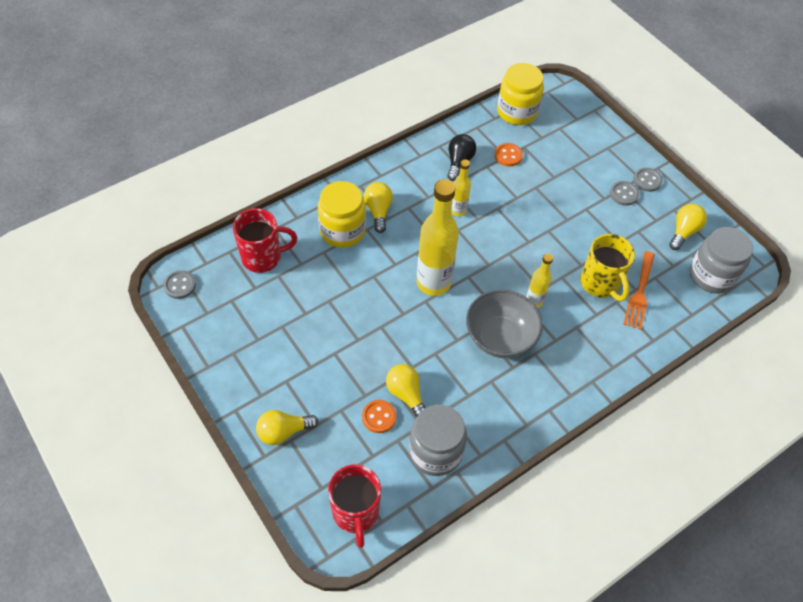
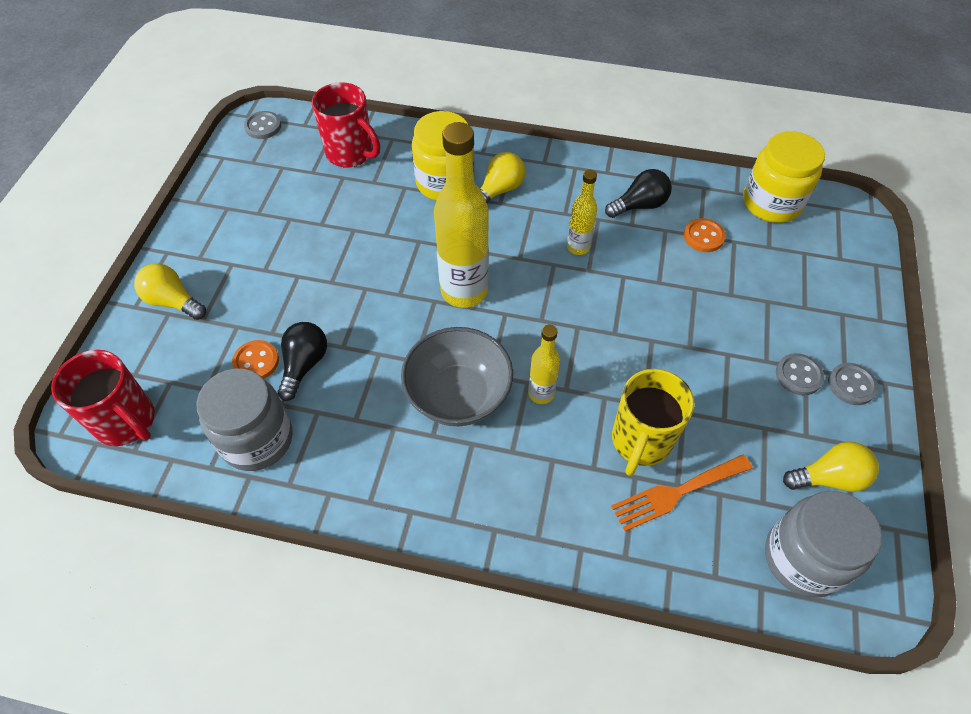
camera: 50 degrees right, 0 degrees up
(356, 513) = (127, 422): red mug -> red mug turned 90 degrees counterclockwise
(406, 394) = (304, 365): yellow light bulb -> black light bulb

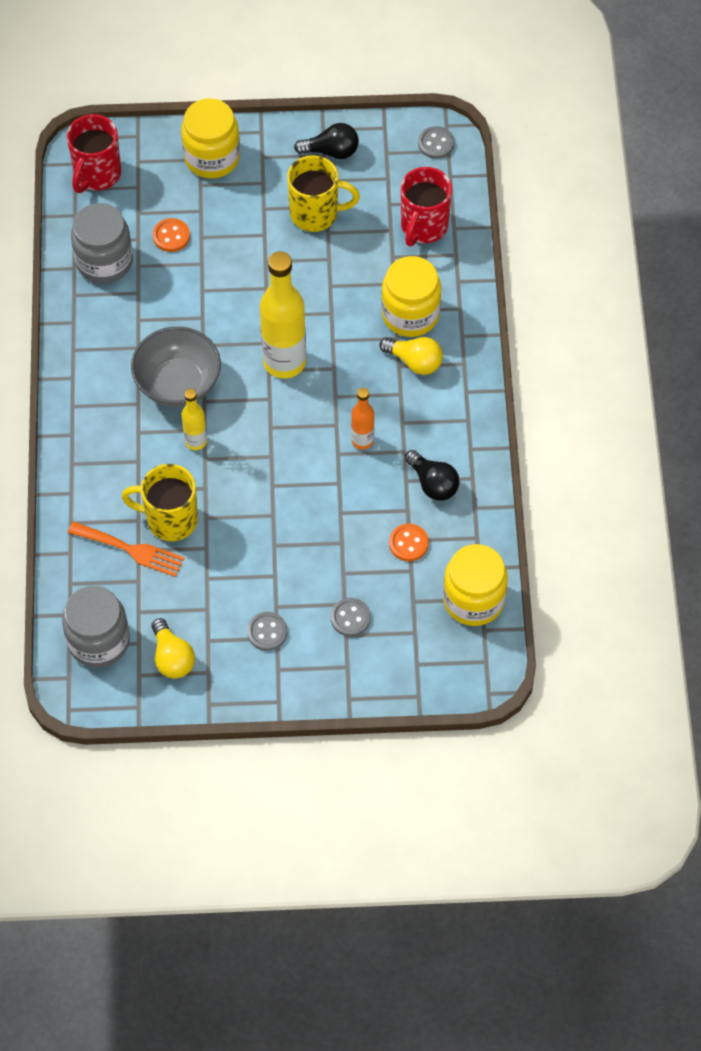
camera: 75 degrees right, 5 degrees up
(173, 301) = (212, 157): yellow light bulb -> yellow jar
(294, 228) = (316, 214): none -> yellow mug
(304, 365) = (177, 269): black light bulb -> black light bulb (331, 151)
(578, 247) = (362, 440): yellow bottle -> orange bottle
(676, 493) = (131, 550): orange fork -> orange fork turned 150 degrees clockwise
(851, 385) = (268, 674): grey button -> grey button (350, 618)

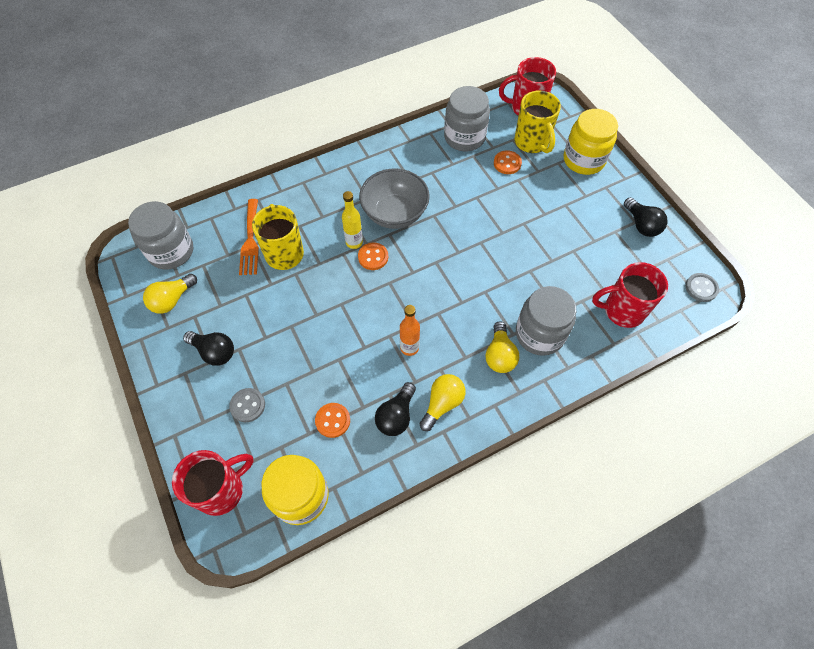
camera: 65 degrees right, 0 degrees up
(227, 430) = (373, 257): none -> orange button
(267, 632) = (214, 352): grey button -> black light bulb
(284, 362) = (448, 268): yellow bottle -> none
(316, 214) = (583, 237): yellow mug -> yellow mug (532, 142)
(410, 314) = (539, 334): yellow jar -> grey jar
(432, 669) = (221, 490): none -> red mug
(441, 437) = (442, 404): none -> yellow light bulb

